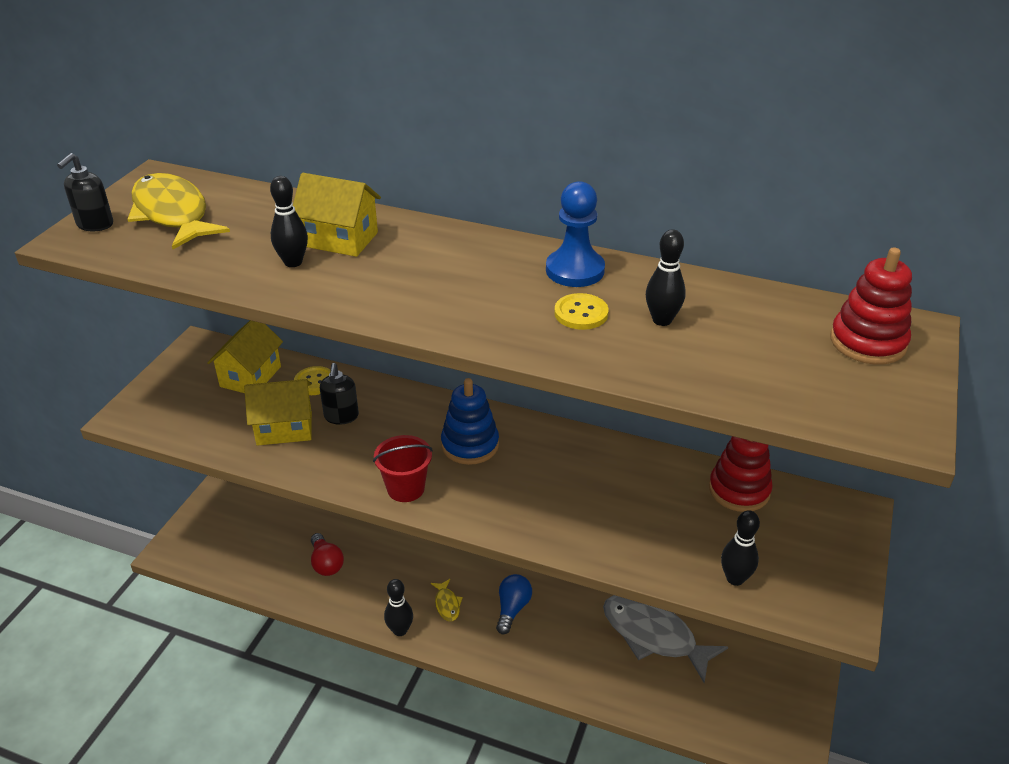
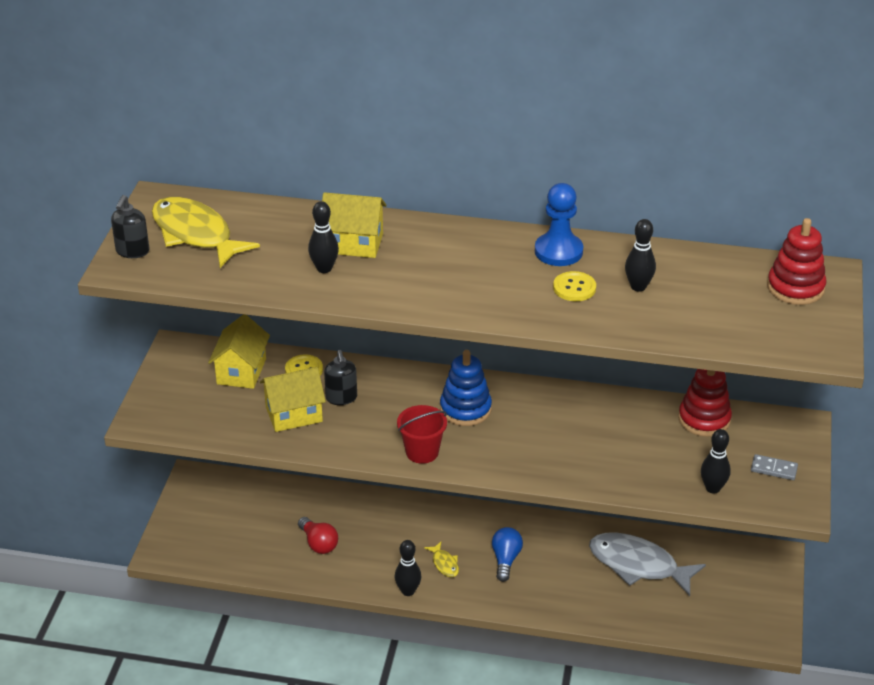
camera: 10 degrees left, 0 degrees up
(815, 563) = (774, 469): none -> grey domino

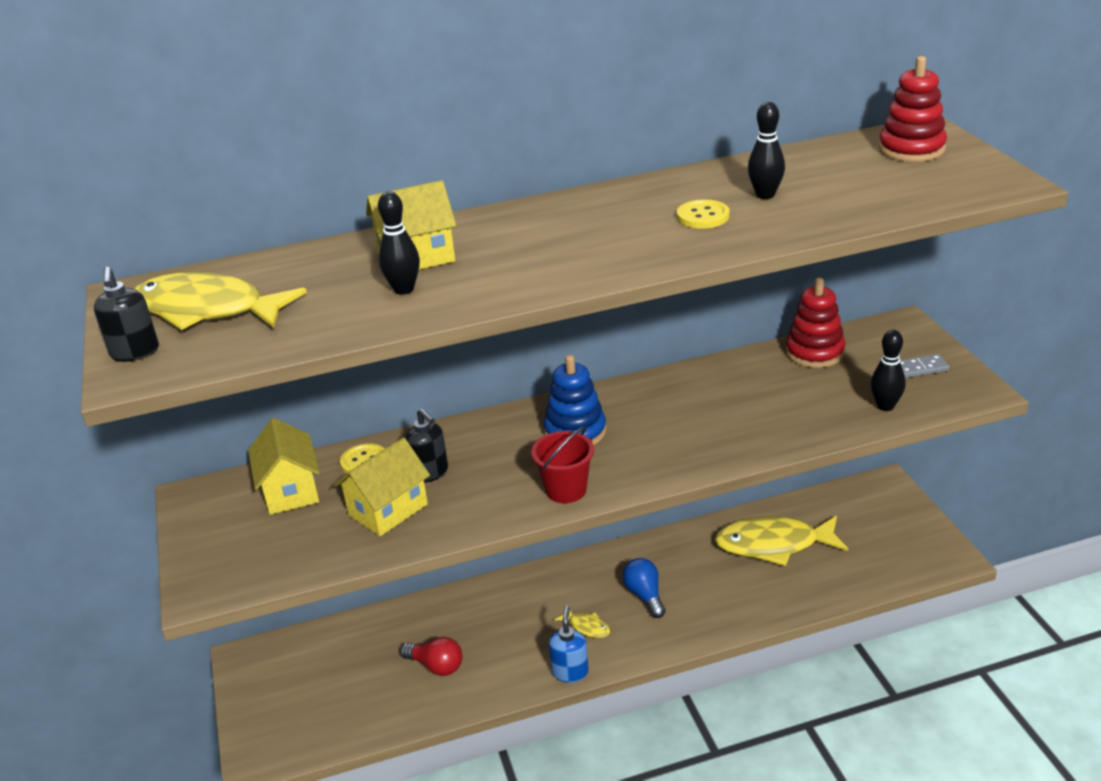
camera: 25 degrees left, 5 degrees down
(408, 591) = (570, 672): black bowling pin -> blue soap dispenser
(558, 251) = (650, 194): blue pawn -> none
(638, 565) = (774, 544): grey fish -> yellow fish

